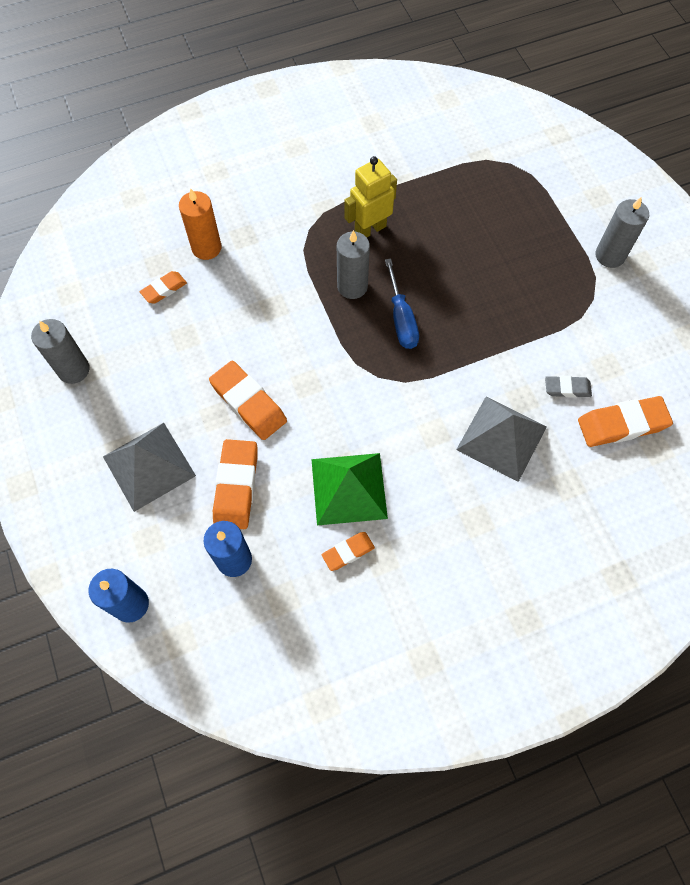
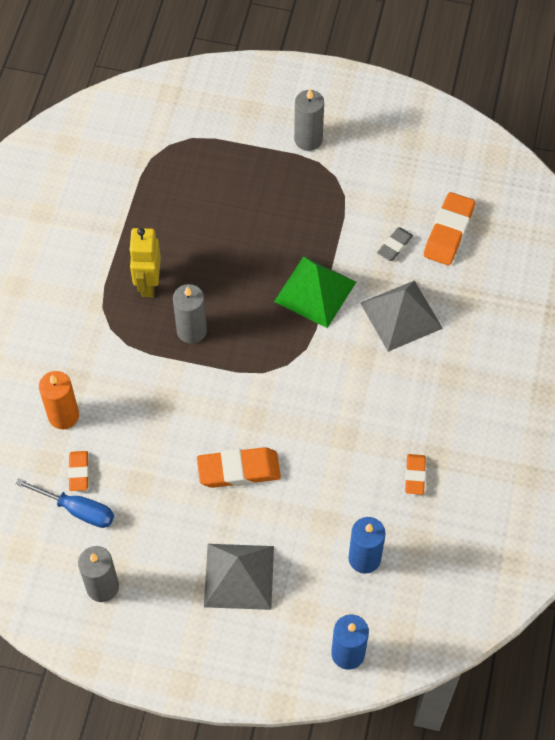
camera: 55 degrees left, 5 degrees down
(236, 486) = (305, 521): orange eraser -> none
(349, 488) = (365, 443): green pyramid -> green pyramid (315, 291)
(401, 319) = (250, 315): blue screwdriver -> blue screwdriver (78, 510)

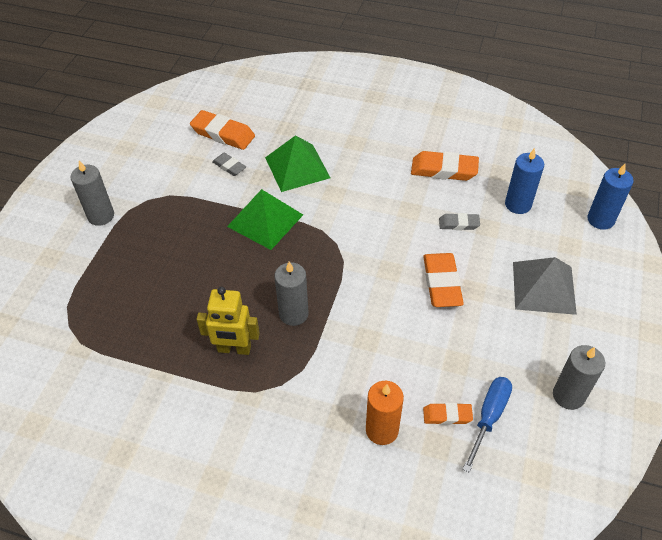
camera: 85 degrees left, 10 degrees down
(327, 490) = (458, 224): none -> grey eraser
(401, 315) = (297, 167): grey pyramid -> green pyramid
(415, 475) = (444, 170): orange eraser -> orange eraser, size x1.76

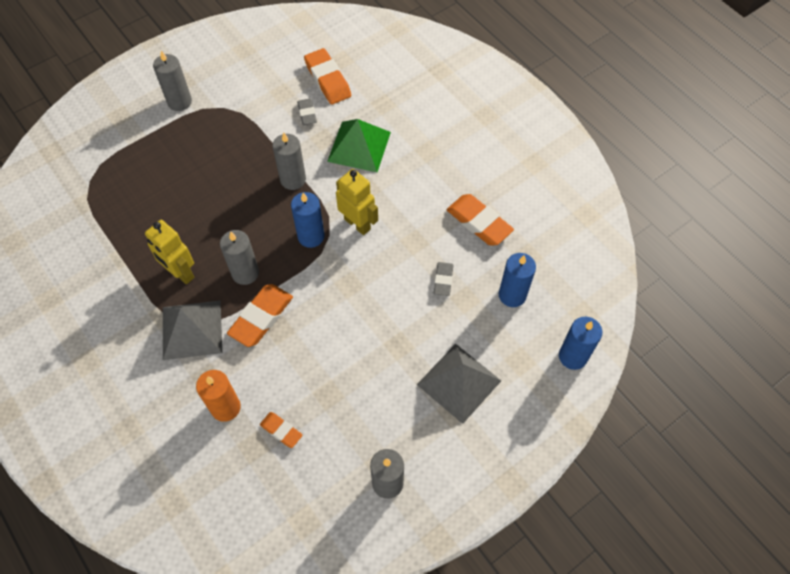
camera: 35 degrees right, 10 degrees up
(265, 220) = (293, 179): green pyramid -> grey candle
(289, 387) = (192, 329): none -> grey pyramid
(323, 253) = (311, 236): none -> blue candle
(352, 222) = (357, 224): none -> yellow robot
(442, 283) = (379, 323): orange eraser -> orange eraser (261, 317)
(458, 224) = (443, 280): grey eraser -> grey eraser turned 60 degrees clockwise
(489, 416) = (311, 454): blue screwdriver -> none

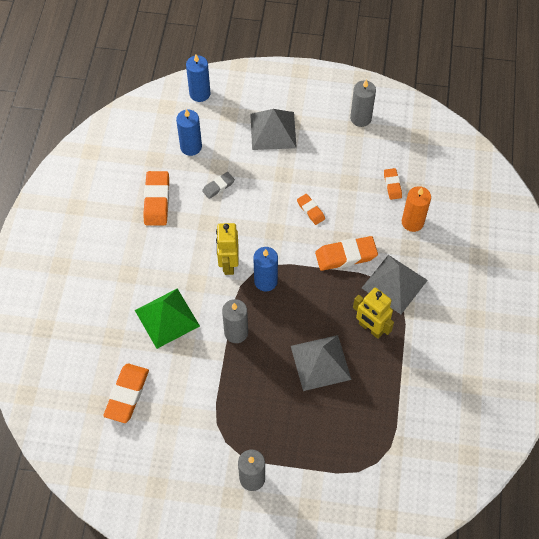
camera: 135 degrees left, 0 degrees up
(180, 273) = (370, 328): yellow robot -> yellow robot turned 135 degrees clockwise
(200, 212) = (320, 362): none -> grey pyramid
(245, 273) = (330, 292): grey candle -> none
(307, 114) = (172, 378): grey eraser -> none
(336, 332) = (310, 210): none -> orange eraser

